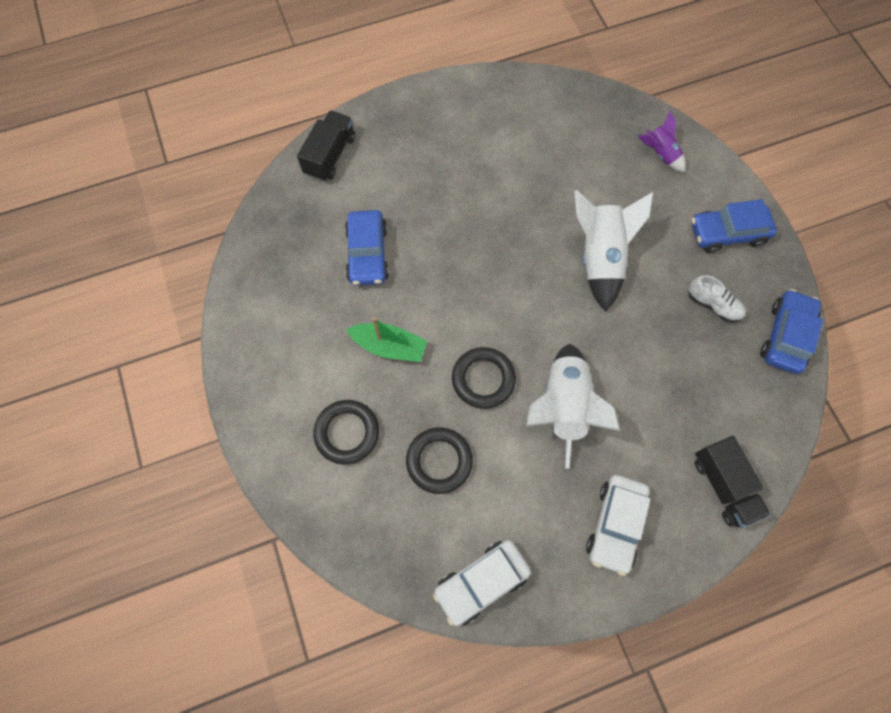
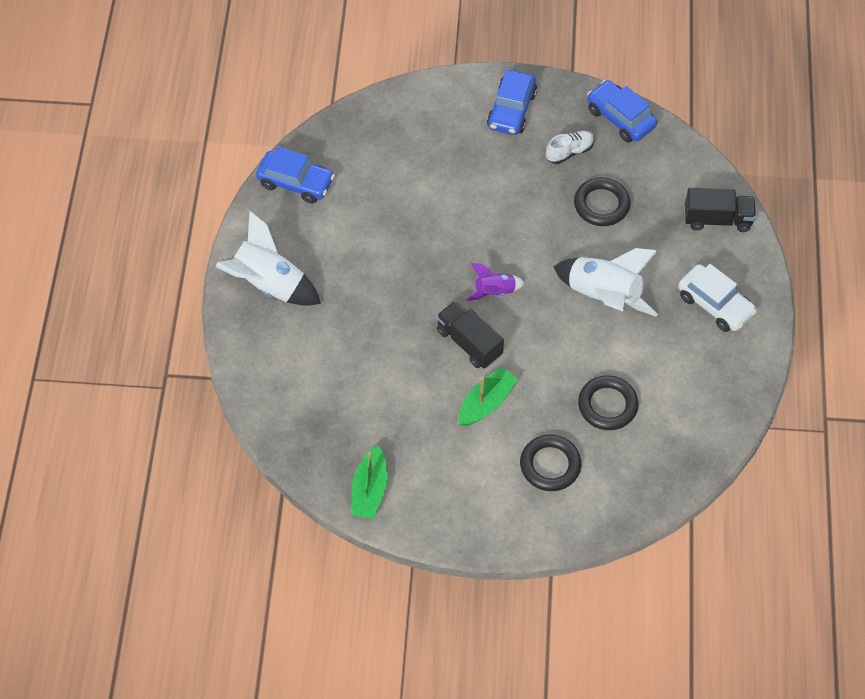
camera: 65 degrees left, 10 degrees down
(255, 286) = (370, 490): none -> green boat
(330, 155) = (261, 377): black truck -> black truck (469, 343)
(367, 254) = (386, 385): blue car -> blue car (296, 182)
(481, 582) = (718, 415): white car -> none
(483, 379) = (552, 343): black ring -> black ring (601, 205)
(600, 258) = (485, 210): white rocket -> white rocket (269, 284)
(660, 153) = (410, 118): purple rocket -> purple rocket (494, 291)

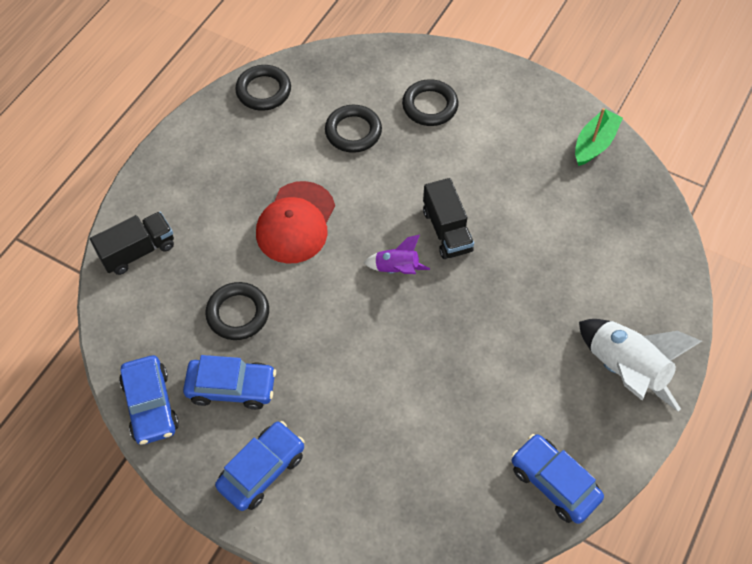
camera: 155 degrees left, 0 degrees up
(486, 402) = (457, 173): green boat -> none
(569, 152) = (231, 387): white shoe -> blue car
(604, 296) = (296, 223): white rocket -> red cap
(715, 304) = (201, 176): white car -> none
(717, 219) = (138, 251): black truck -> black truck turned 120 degrees clockwise
(720, 413) = (263, 91): none -> black ring

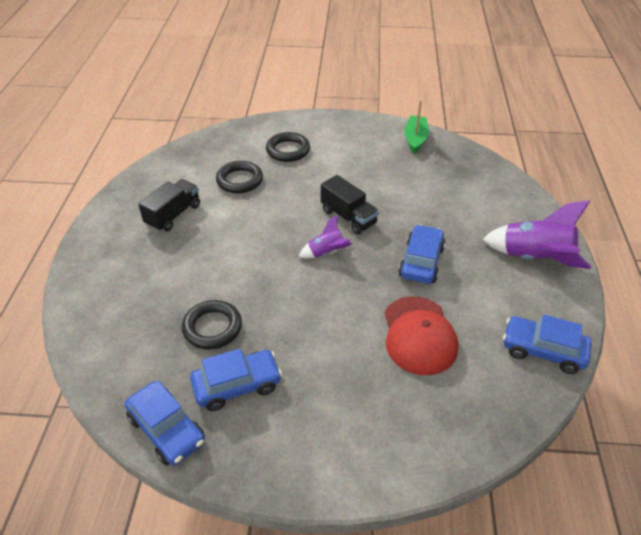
camera: 25 degrees left, 15 degrees down
(138, 251) = (96, 313): black truck -> black truck (173, 215)
(262, 470) = (302, 441): blue car -> blue car (421, 262)
(263, 91) = (154, 176): black ring -> none
(296, 223) = (227, 249): red cap -> red cap (419, 335)
(625, 370) = (535, 258): white rocket -> purple rocket

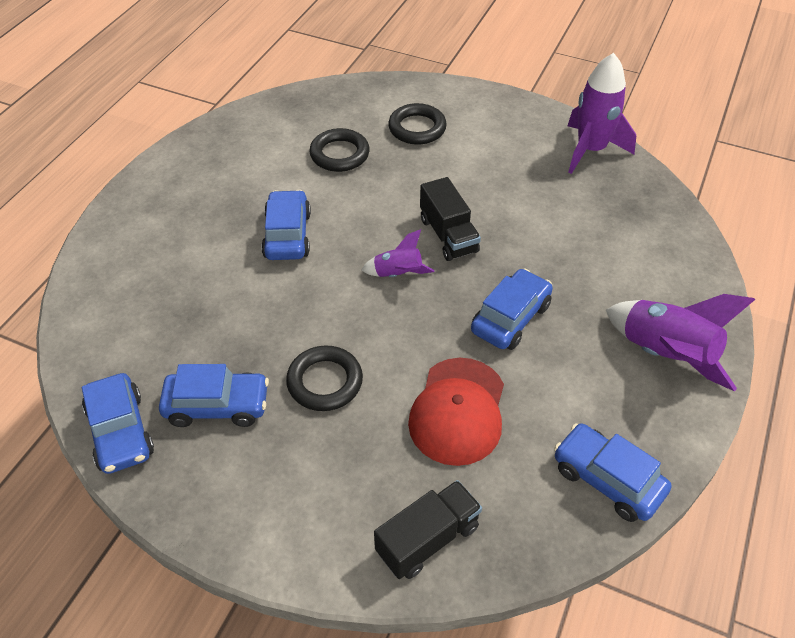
camera: 20 degrees right, 5 degrees up
(173, 215) = (243, 180): black truck -> black truck (427, 539)
(212, 327) = (222, 329): black ring -> black ring (325, 382)
(229, 246) = (287, 235): none -> blue car
(415, 139) = (590, 150): green boat -> purple rocket

